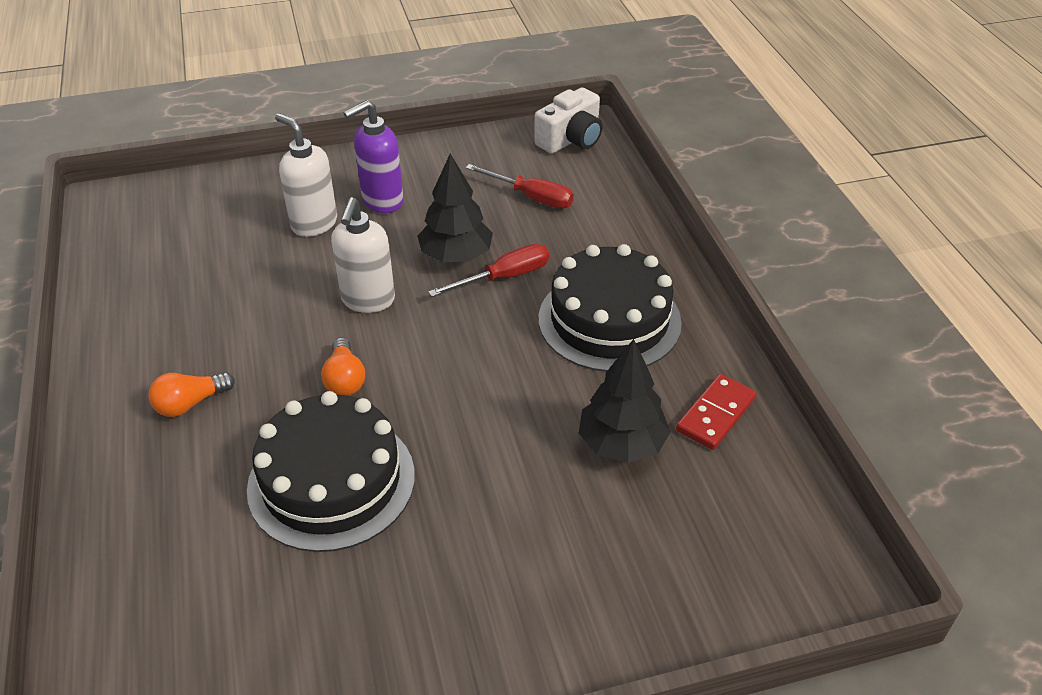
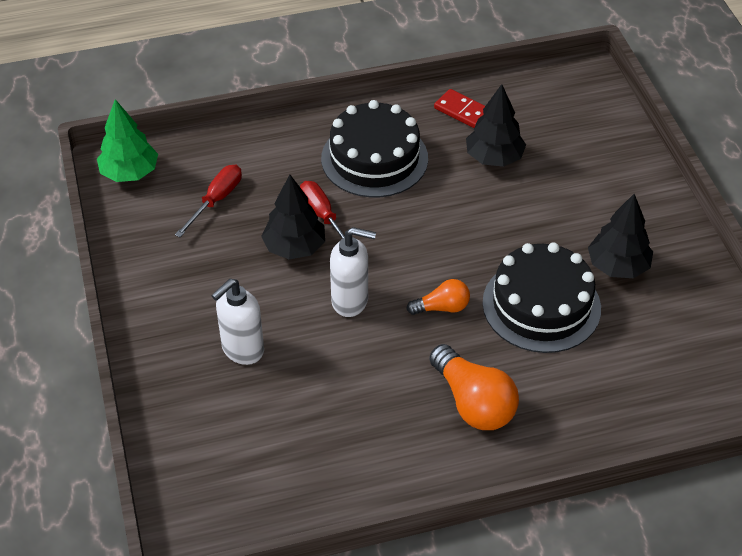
camera: 90 degrees left, 5 degrees up
(190, 403) = (473, 402): orange light bulb -> orange light bulb, size x1.75
(382, 201) = (212, 302): purple soap dispenser -> none
(393, 582) = (617, 266): none -> black tree
(571, 139) = (129, 173): white camera -> green tree

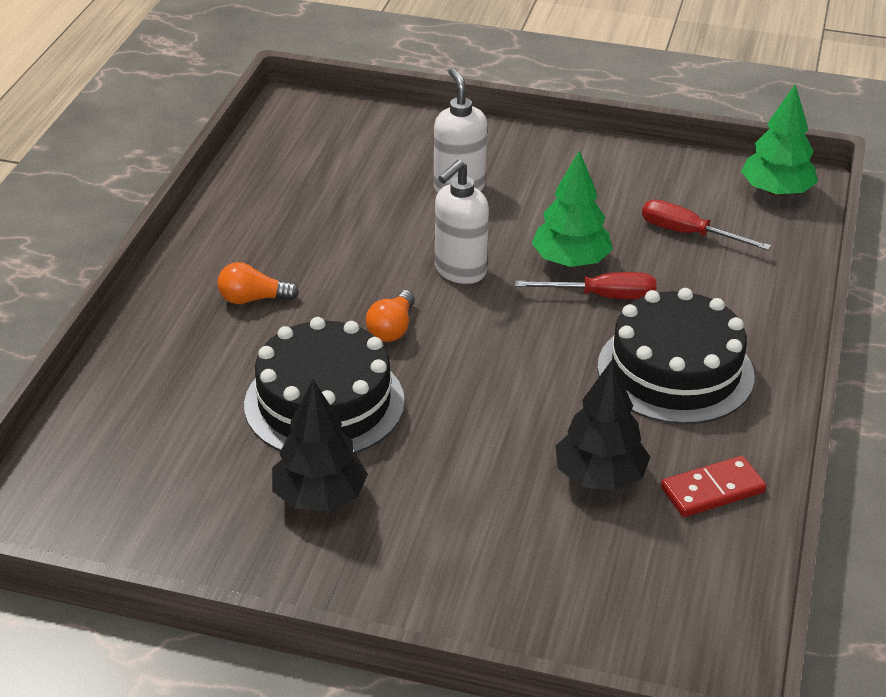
camera: 120 degrees right, 10 degrees down
(216, 200) = (688, 233): red screwdriver -> red screwdriver turned 150 degrees clockwise
(294, 247) = (571, 261): black tree -> green tree
(473, 402) = (253, 299): orange light bulb -> orange light bulb, size x0.57

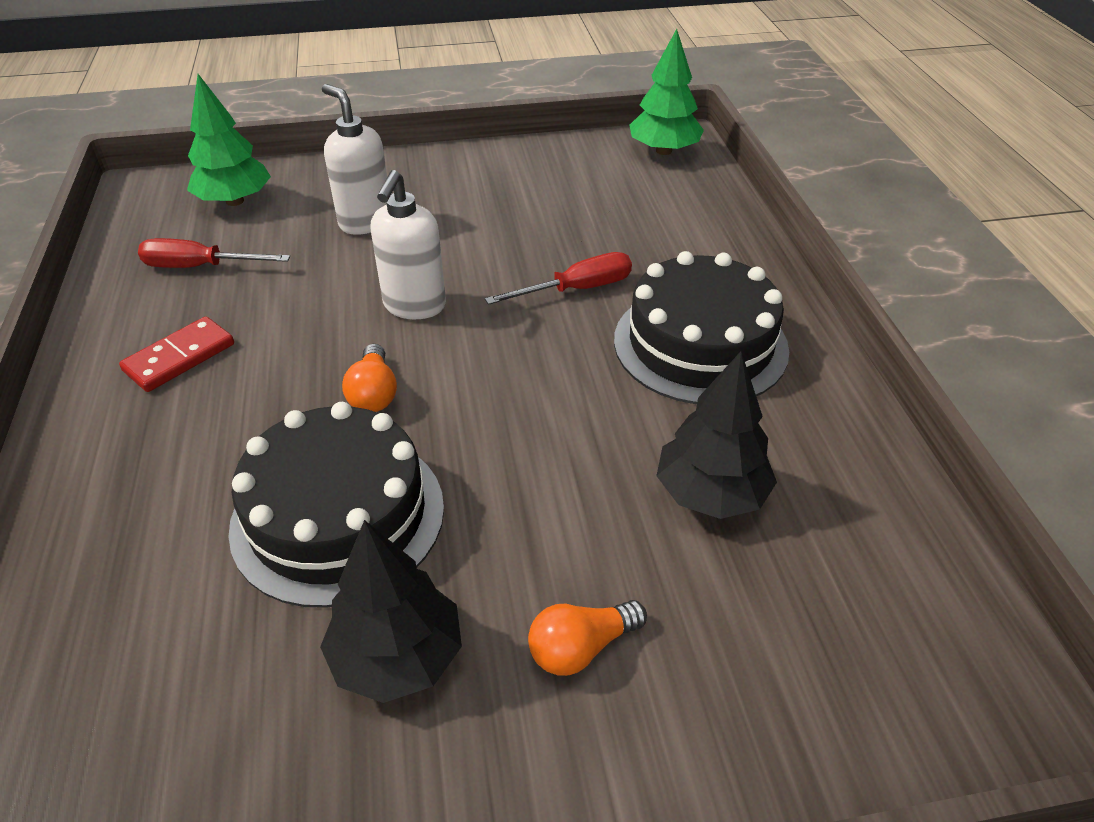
camera: 25 degrees left, 5 degrees up
(253, 299) = (185, 410): orange light bulb -> orange light bulb (581, 647)
(571, 261) = (522, 263): green tree -> green tree (235, 201)
(688, 233) = (615, 207): red screwdriver -> red screwdriver (200, 267)
(712, 490) = (833, 465): red domino -> red domino (180, 358)

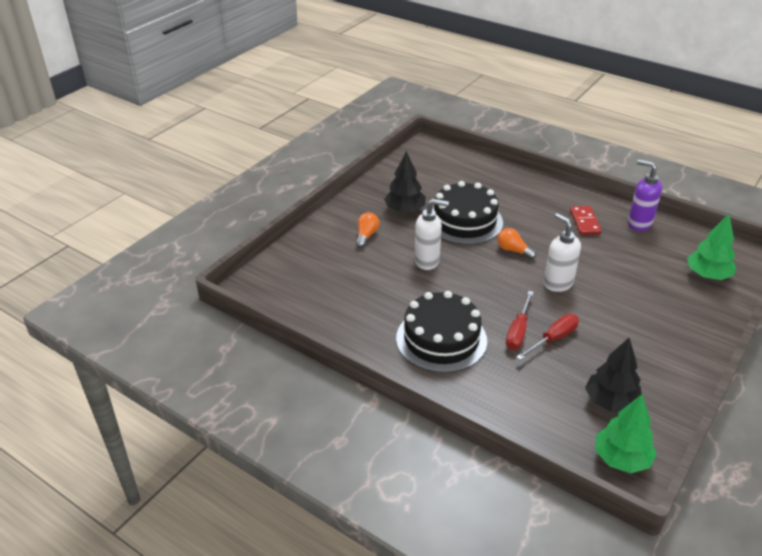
camera: 135 degrees right, 5 degrees down
(128, 301) = (639, 224): none -> purple soap dispenser
(200, 267) = (650, 246): red screwdriver -> red screwdriver (553, 339)
(365, 222) = (646, 302): white soap dispenser -> white soap dispenser (427, 261)
(710, 493) = (376, 289): black tree -> black tree (611, 402)

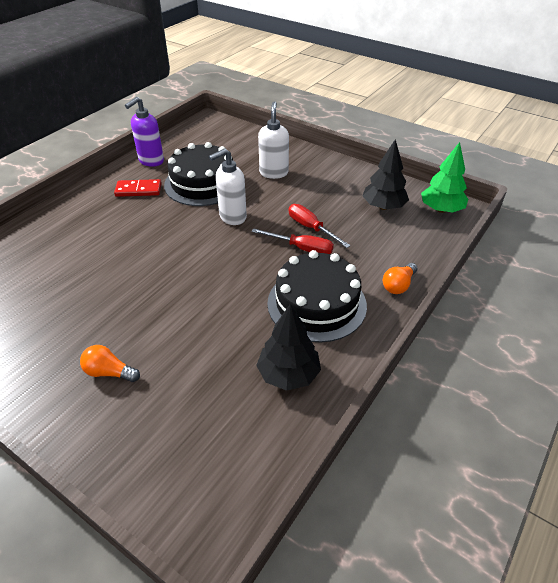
camera: 90 degrees left, 5 degrees up
(405, 210) = (62, 329): black tree -> black tree (288, 374)
(427, 261) = (179, 310): white soap dispenser -> white soap dispenser (274, 173)
(464, 221) = (108, 274): black cake -> black cake (203, 183)
(513, 250) = (174, 240): orange light bulb -> orange light bulb (398, 285)
(707, 275) = (230, 141): green tree -> none

